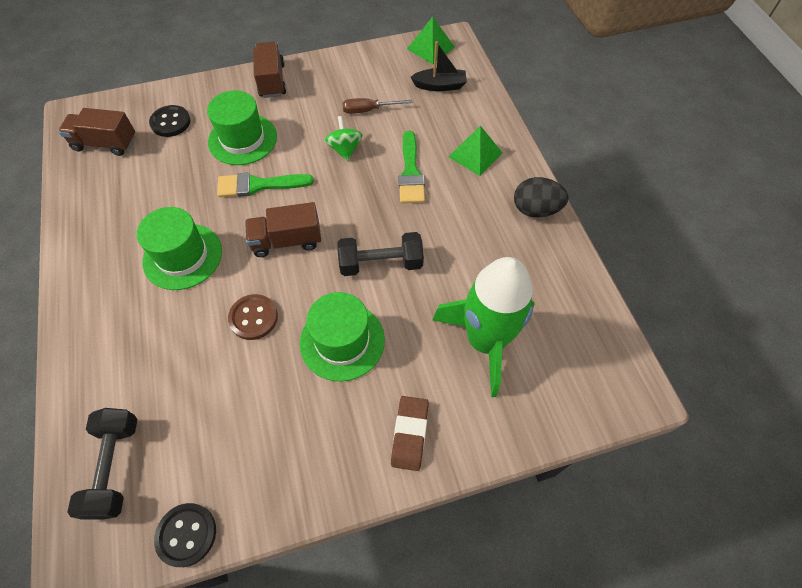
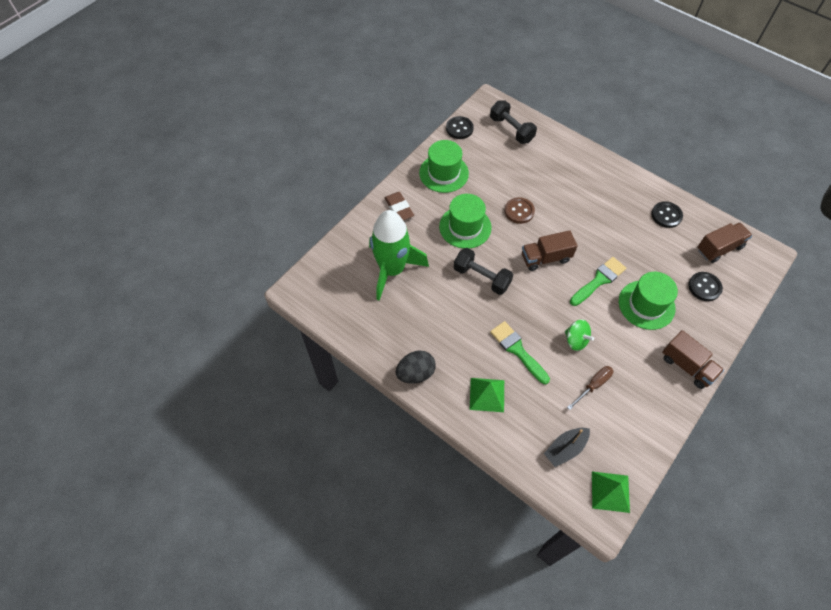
camera: 145 degrees right, 0 degrees up
(102, 204) = (666, 215): none -> black button
(183, 256) = (589, 217): green hat -> green hat (444, 173)
(286, 241) = (545, 258): brown truck -> brown truck turned 150 degrees counterclockwise
(381, 263) = (481, 277): black dumbbell -> black dumbbell turned 75 degrees clockwise

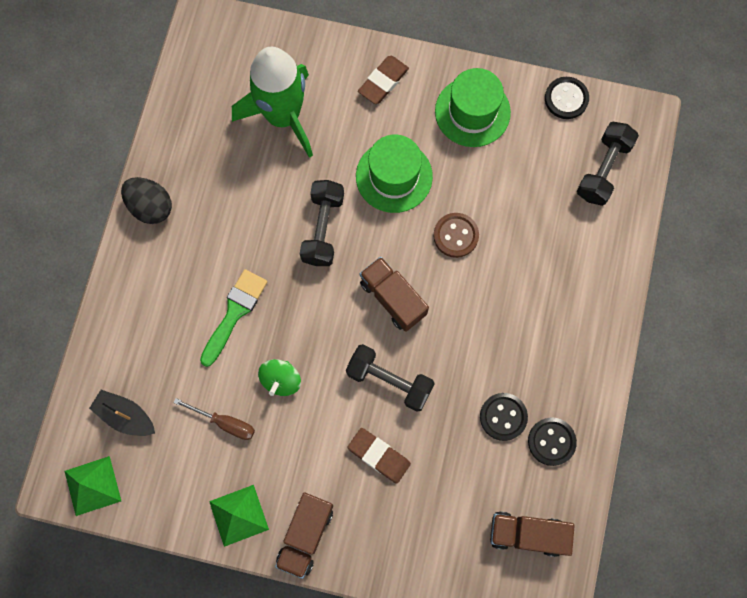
camera: 65 degrees right, 15 degrees up
(487, 394) = (158, 299): green pyramid -> green pyramid (238, 515)
(599, 280) = (389, 380): green brush -> black dumbbell
(646, 305) = (379, 455): green hat -> brown eraser
(704, 287) = (446, 528): black button -> black button (503, 417)
(719, 248) = (527, 534): brown truck -> brown truck turned 150 degrees clockwise

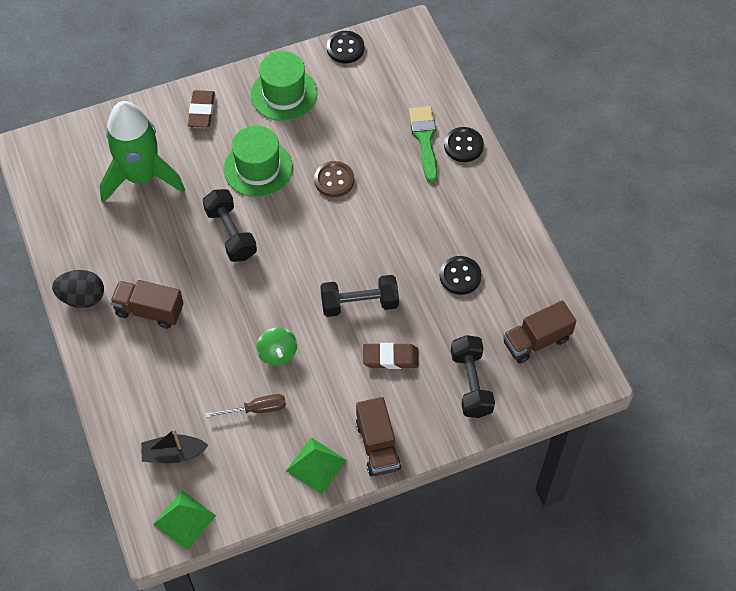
camera: 35 degrees left, 15 degrees down
(234, 313) = (206, 330): green brush -> green brush (425, 139)
(393, 298) = (320, 248): brown truck -> brown truck (149, 310)
(551, 441) = (506, 271): black button -> black button (463, 146)
(603, 170) = (406, 78): black dumbbell -> black dumbbell (471, 383)

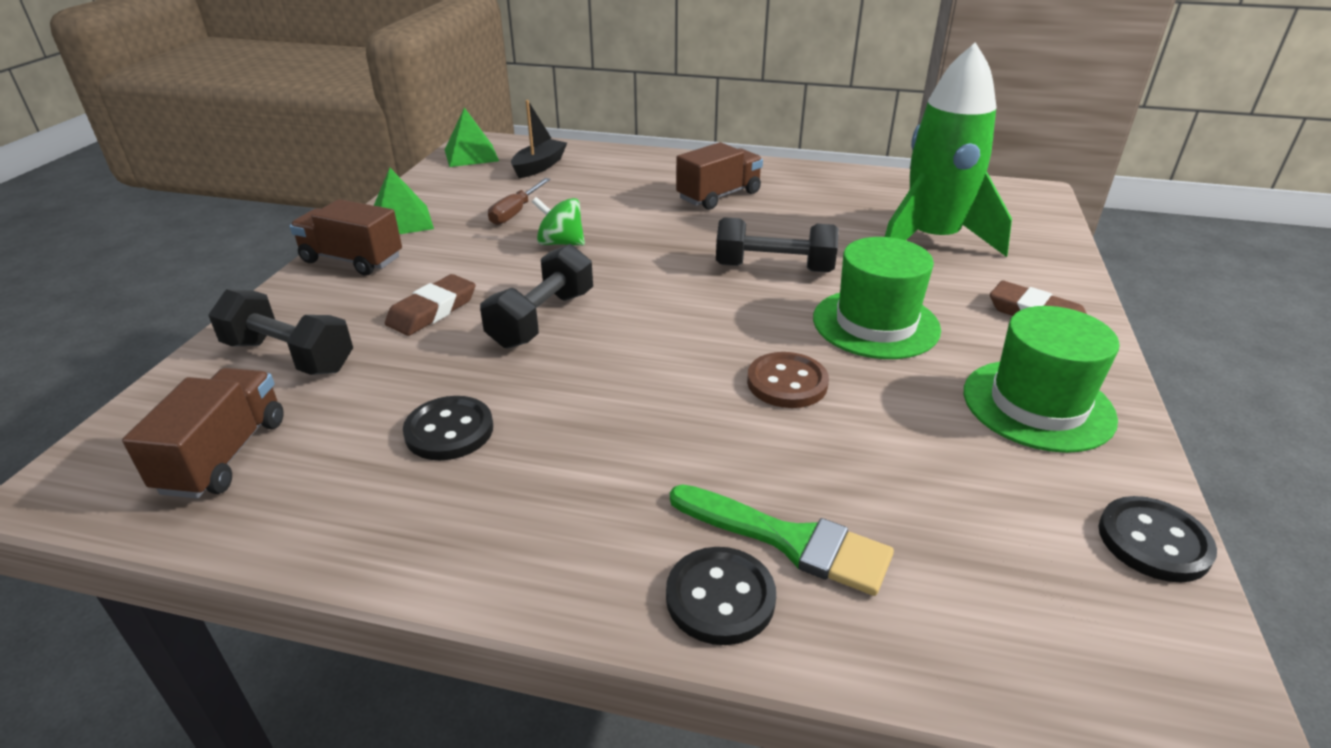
camera: 125 degrees right, 25 degrees down
(82, 298) = (778, 172): black egg -> none

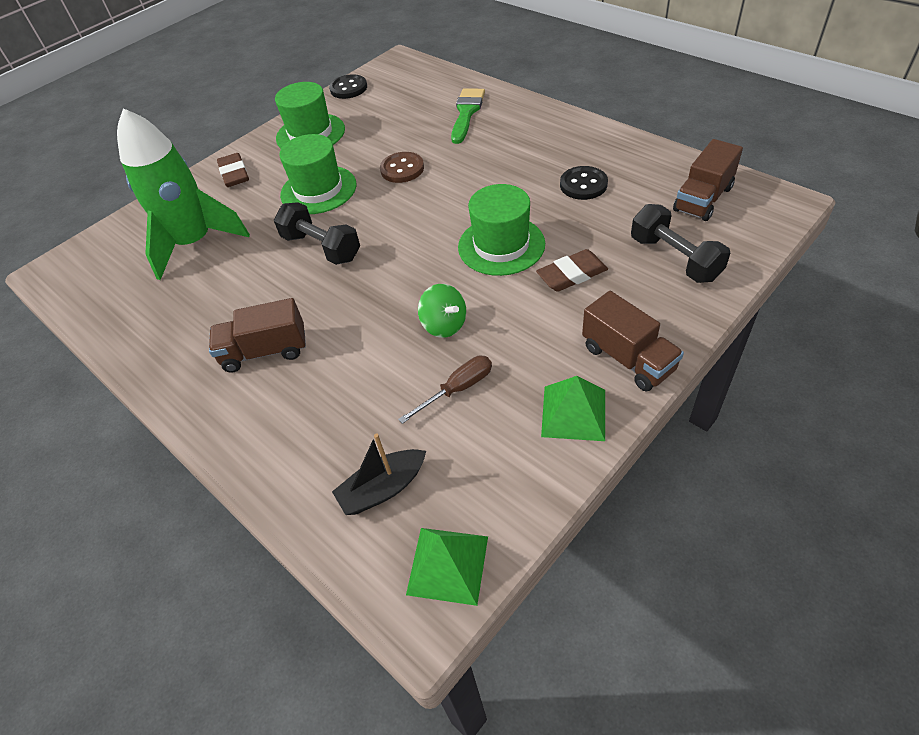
camera: 145 degrees left, 15 degrees up
(542, 319) = (501, 245): black dumbbell -> green hat
(720, 598) = (505, 104): black button -> none
(789, 540) = (466, 113): green brush -> green brush turned 45 degrees clockwise

